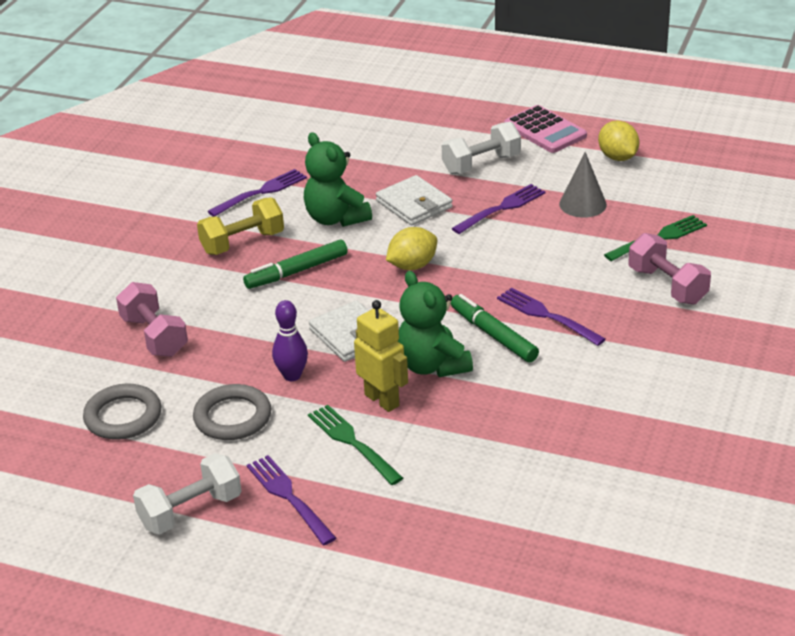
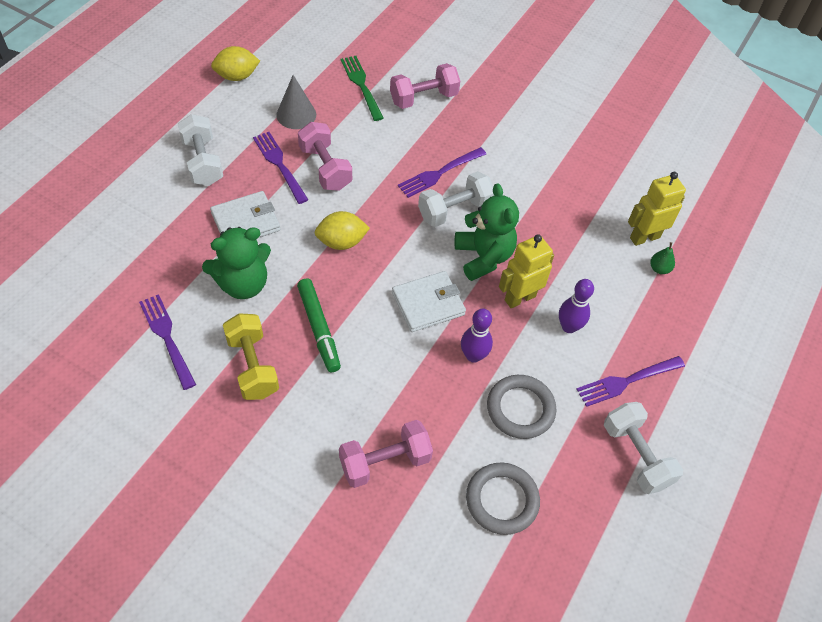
camera: 85 degrees left, 20 degrees up
(353, 443) = (569, 327): green fork -> purple bowling pin
(412, 266) = (341, 242): yellow lemon -> yellow lemon turned 75 degrees counterclockwise
(432, 365) = (483, 257): green teddy bear -> green teddy bear turned 90 degrees counterclockwise
(473, 516) = (659, 269): none -> green pear
(493, 335) = (454, 210): green marker -> white dumbbell
(512, 237) = (325, 168): none -> pink dumbbell
(522, 498) = (644, 237): none -> yellow robot
(545, 130) = (170, 108): pink calculator -> none

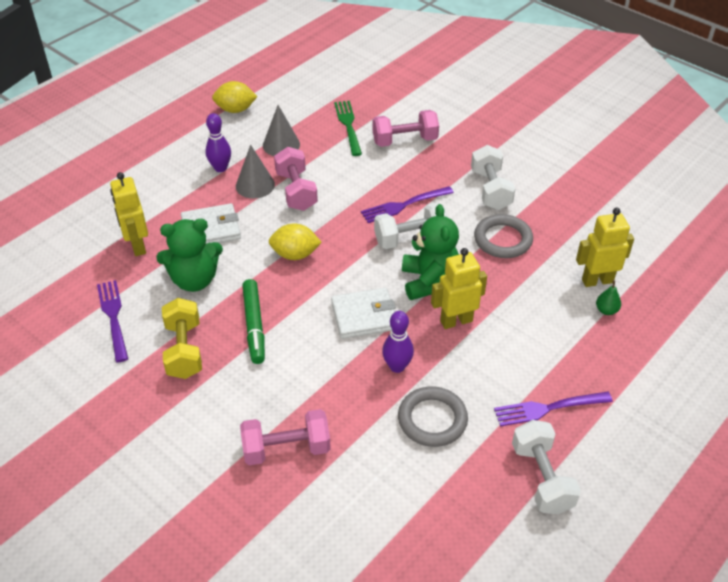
camera: 15 degrees right, 10 degrees down
(171, 250) = (137, 246): none -> yellow robot
(203, 162) = (186, 176): white dumbbell -> white dumbbell (490, 190)
(280, 165) = (255, 185): purple fork -> grey cone
(502, 500) = (393, 499): grey ring -> grey ring (503, 239)
(569, 327) = (499, 352): purple bowling pin -> purple bowling pin (220, 168)

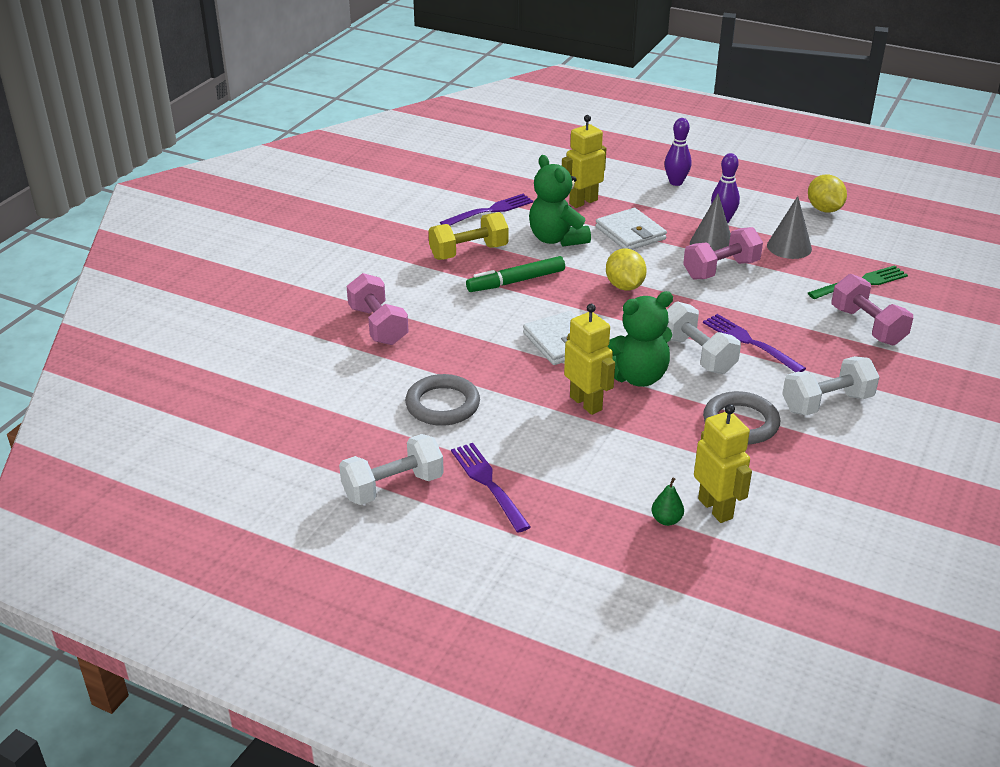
camera: 75 degrees right, 10 degrees down
(397, 366) = (502, 373): purple bowling pin -> purple bowling pin (676, 182)

